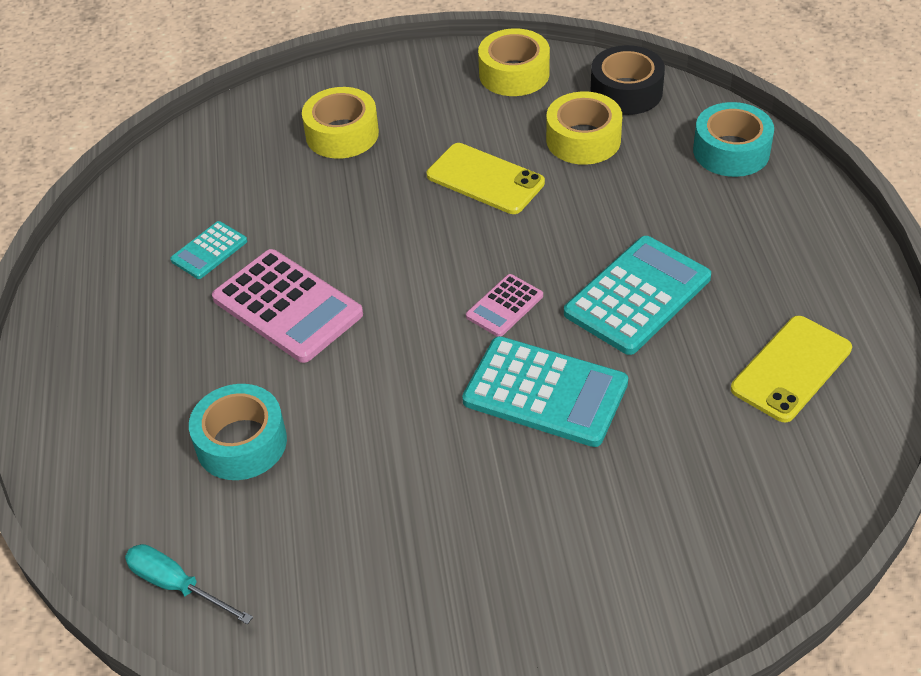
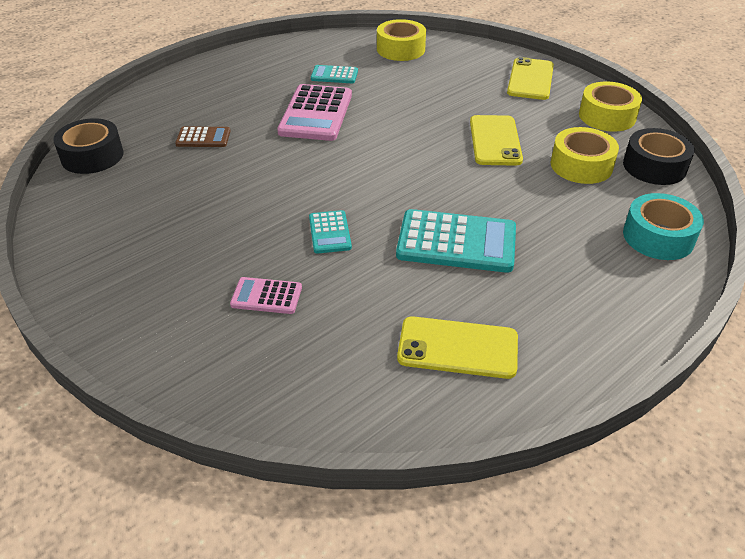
camera: 55 degrees right, 5 degrees down
(177, 585) = (92, 156): turquoise screwdriver -> black tape
(241, 443) = (203, 138): turquoise tape -> brown calculator
(342, 134) = (472, 79): yellow tape -> yellow tape (400, 49)
(389, 89) = (530, 79): none -> yellow phone
(504, 306) = (390, 189): pink calculator -> pink calculator (266, 296)
(545, 392) = (329, 232): turquoise calculator -> turquoise calculator, size x0.52

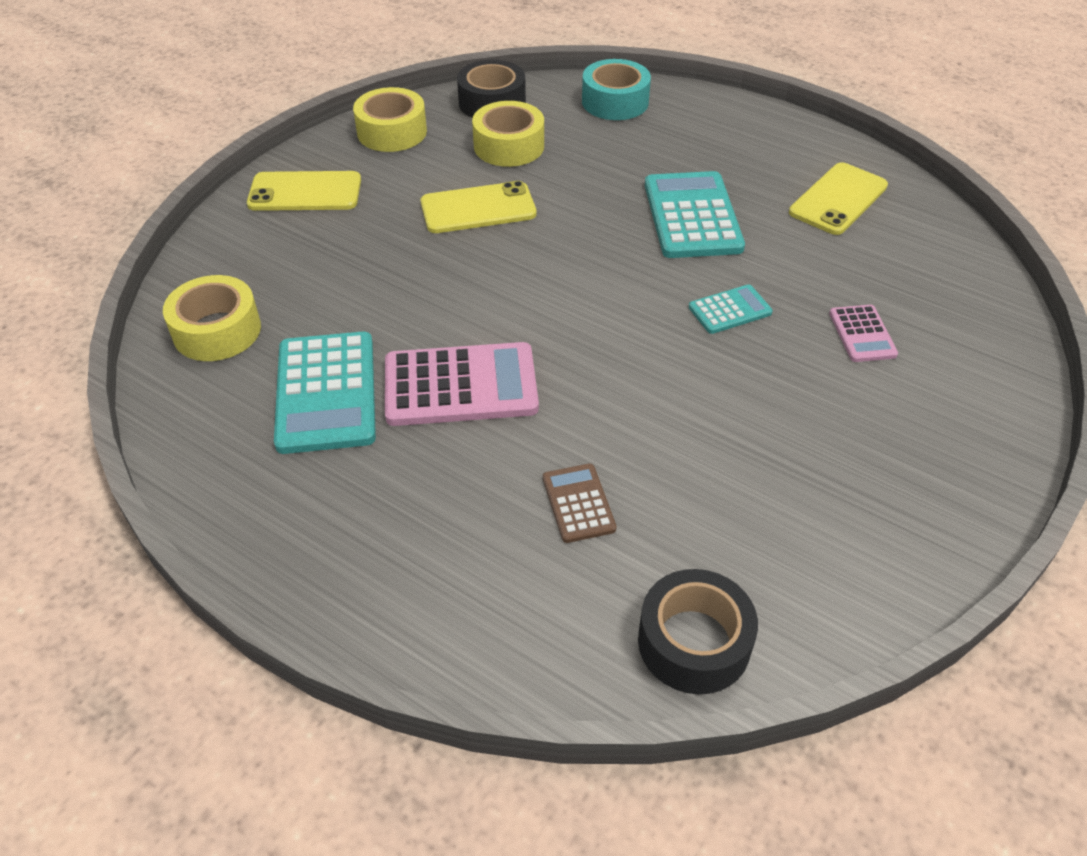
camera: 105 degrees left, 5 degrees up
(334, 75) = (326, 393): turquoise calculator -> turquoise calculator, size x1.91
(457, 348) = (838, 199): yellow phone -> yellow phone turned 45 degrees clockwise

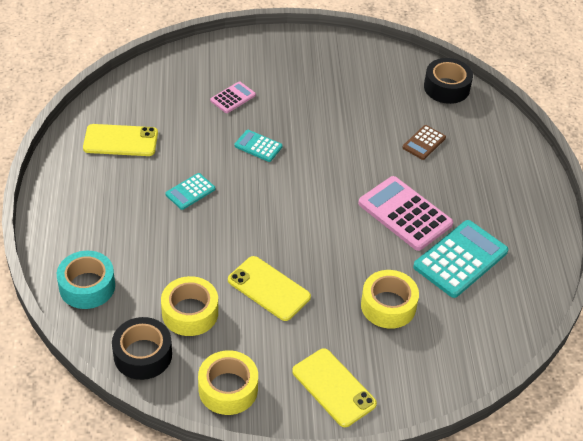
camera: 130 degrees left, 0 degrees up
(217, 331) = (474, 335): yellow tape -> yellow tape (388, 306)
(692, 216) = (190, 192): turquoise calculator -> turquoise calculator, size x0.52

